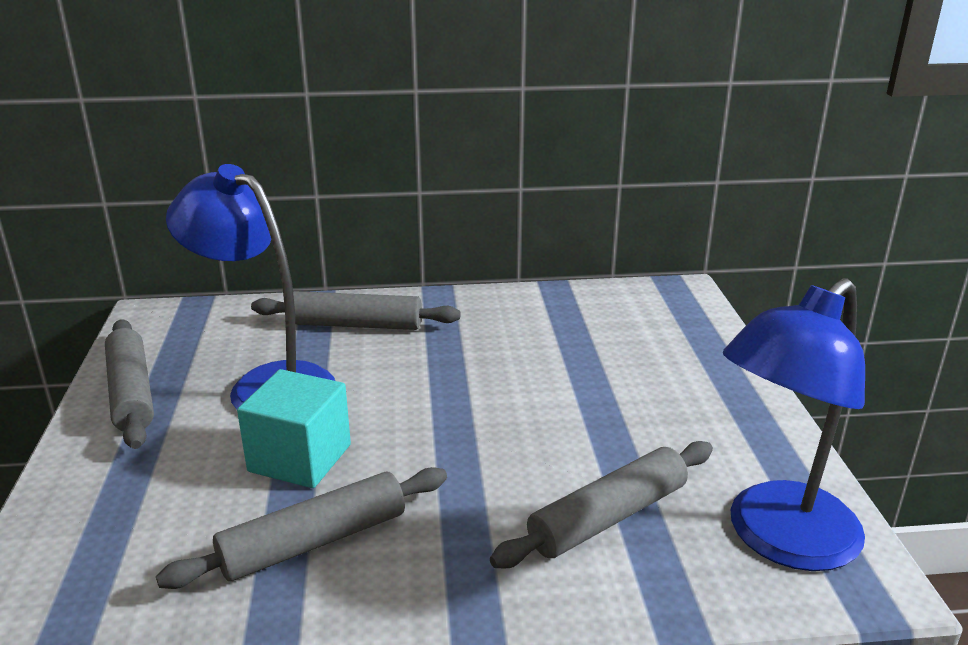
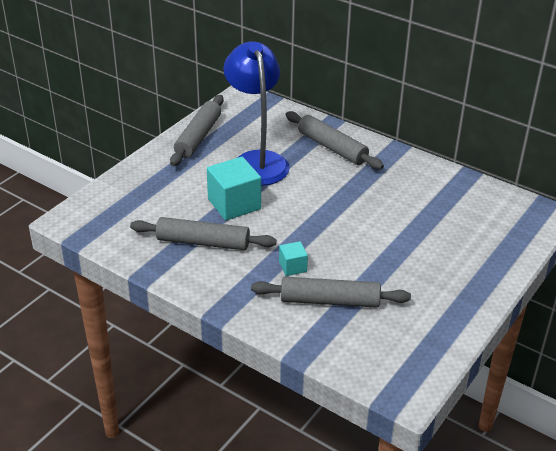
camera: 40 degrees right, 10 degrees up
(497, 499) = (292, 267): none -> turquoise cube
(779, 539) = (392, 354): blue lamp -> none

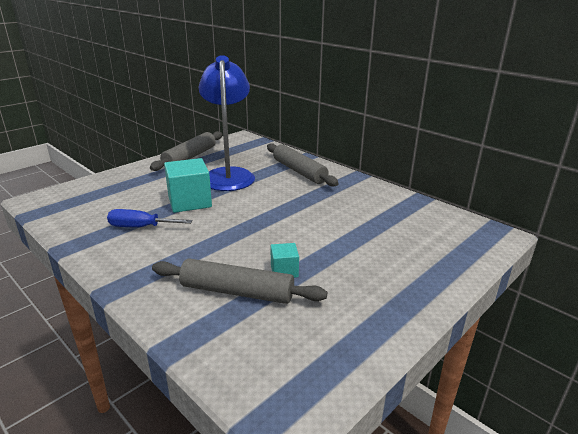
camera: 10 degrees right, 10 degrees down
(203, 242) = (140, 227): grey rolling pin -> blue screwdriver
(292, 267) = (215, 256): turquoise cube -> turquoise cube (284, 271)

